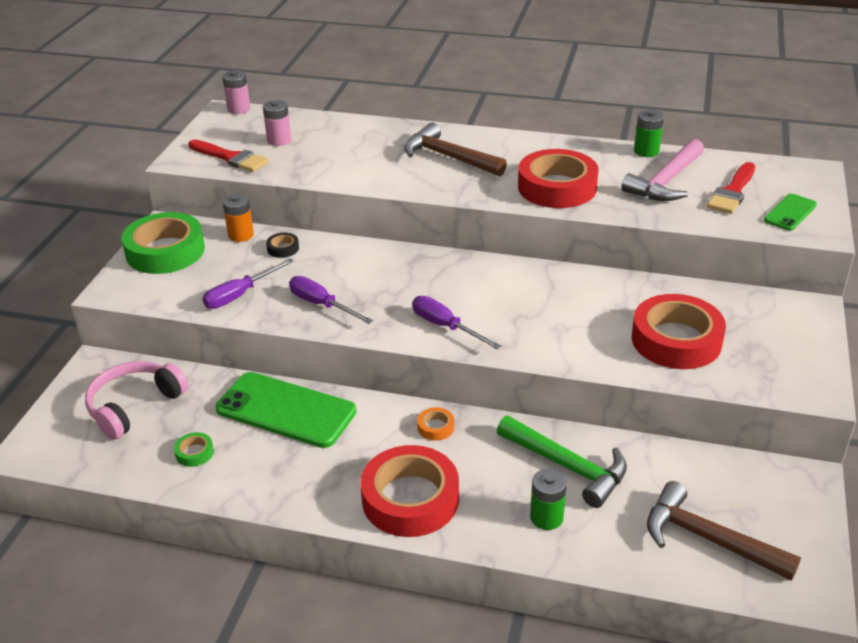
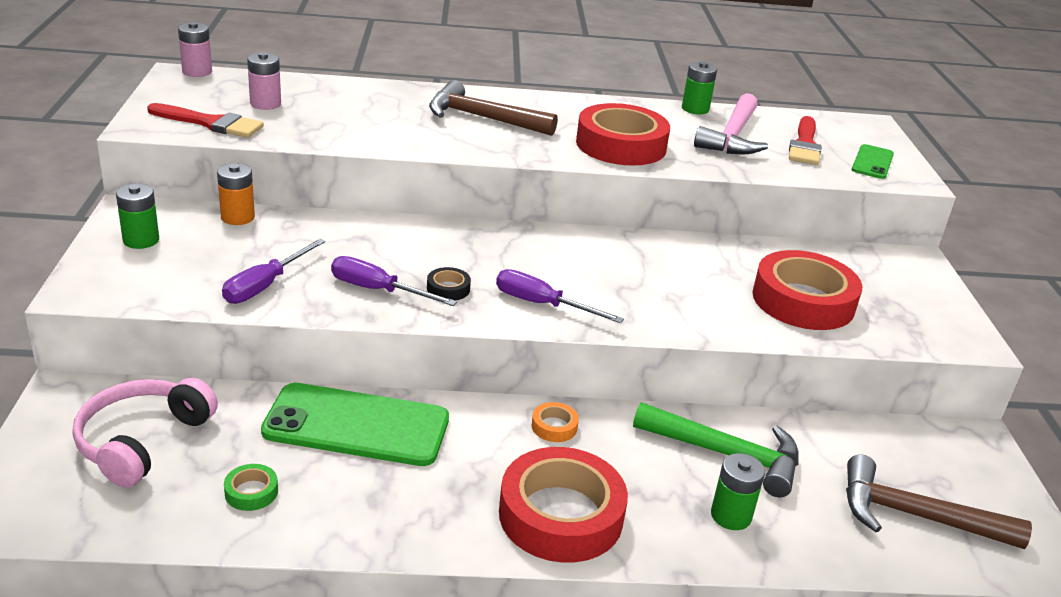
camera: 20 degrees left, 5 degrees down
(165, 251) = (141, 240): green tape -> green battery
(283, 248) = (300, 230): black tape -> black tape (448, 289)

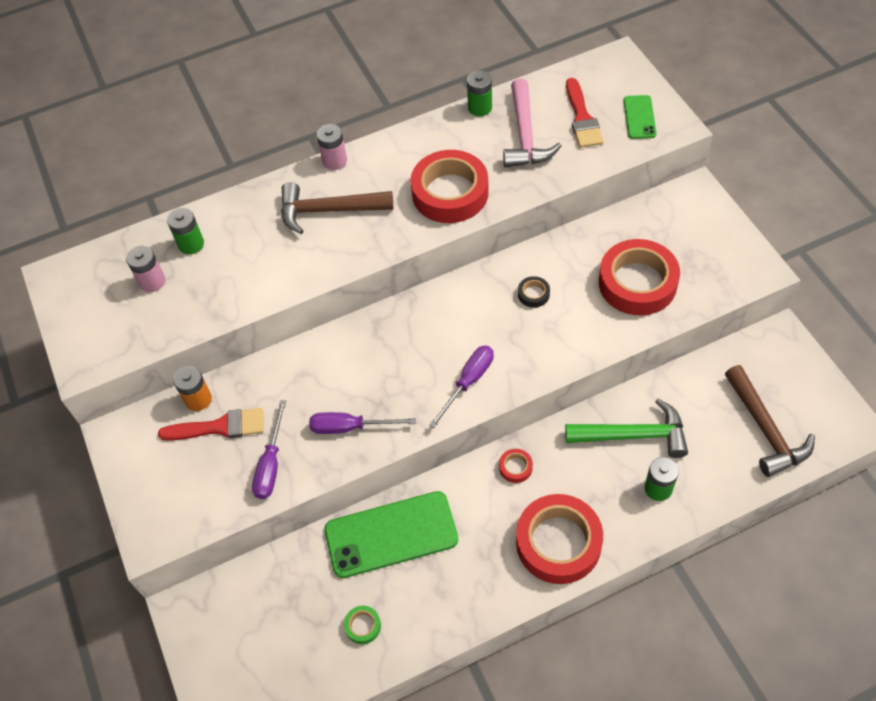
camera: 15 degrees left, 25 degrees up
(141, 240) = (149, 463): green battery -> green battery (191, 244)
(142, 441) = (265, 622): pink headphones -> none
(197, 72) = (65, 264): pink battery -> pink battery (335, 161)
(210, 123) = (130, 332): red brush -> red brush (219, 427)
(448, 289) = (396, 399): black tape -> black tape (533, 294)
(542, 304) = (468, 382): purple screwdriver -> purple screwdriver turned 120 degrees clockwise
(554, 426) = (515, 467): orange tape -> red tape
(915, 516) = (765, 429): brown hammer -> brown hammer turned 105 degrees counterclockwise

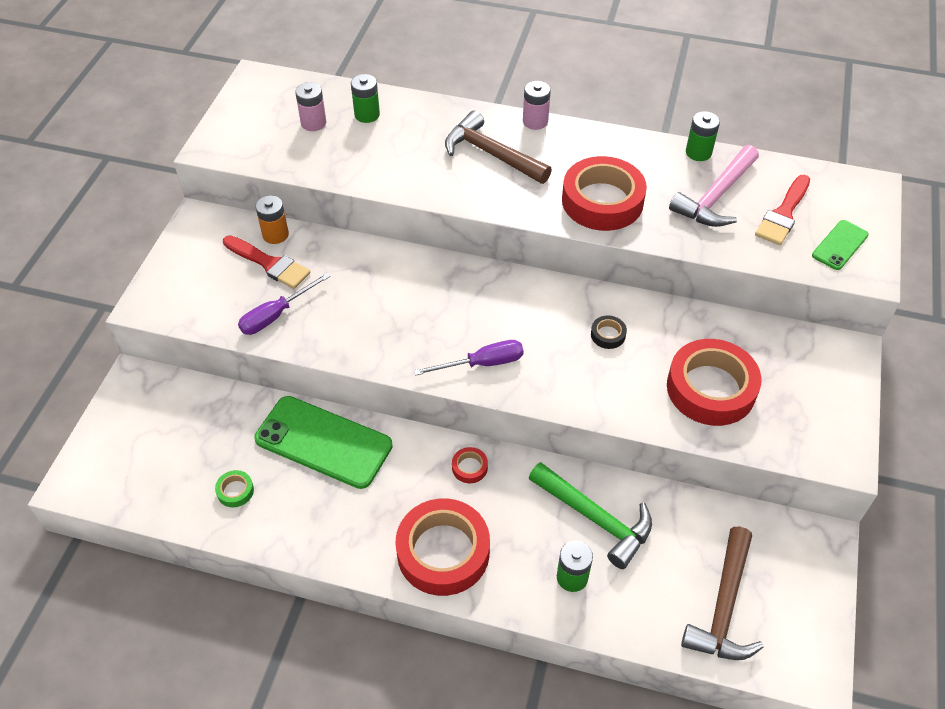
camera: 35 degrees right, 5 degrees down
(350, 427) = (358, 331): purple screwdriver -> none

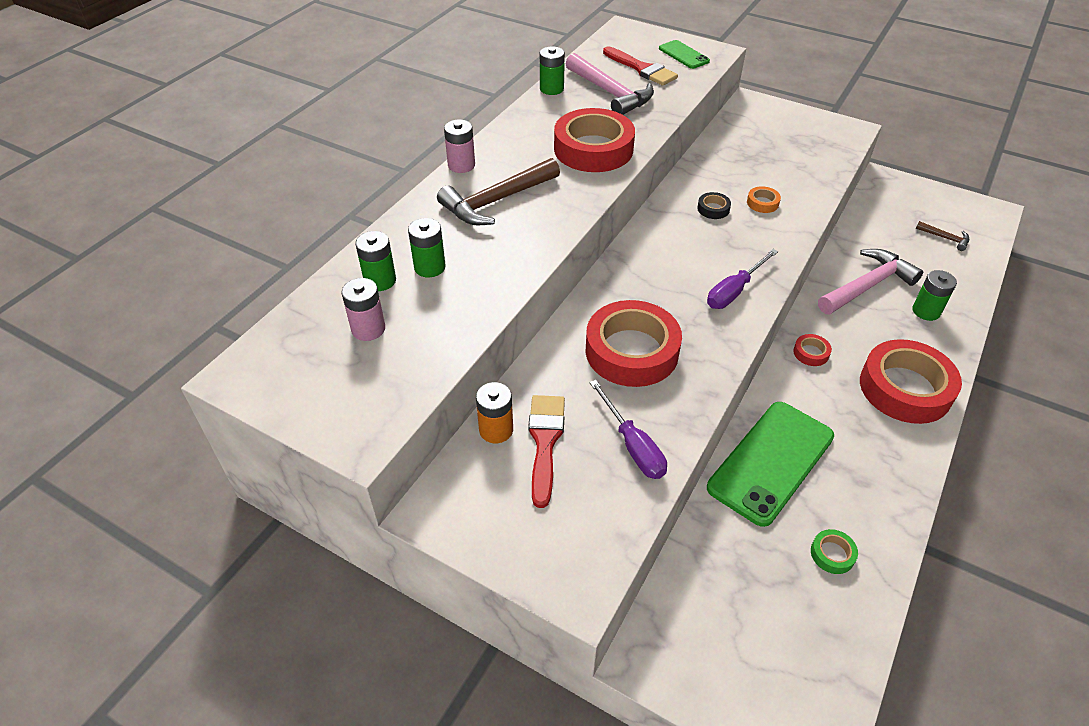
camera: 75 degrees left, 5 degrees down
(269, 264) = (545, 442): red brush -> red brush turned 45 degrees counterclockwise
(391, 136) = (429, 267): none -> green battery
(482, 364) = (734, 291): purple screwdriver -> purple screwdriver turned 135 degrees counterclockwise
(595, 518) = (867, 286): green hammer -> pink hammer
(638, 376) = (762, 203): none -> orange tape
(711, 388) = (780, 170): red tape -> red tape (631, 351)
(723, 606) = (945, 238): brown hammer -> brown hammer, size x0.47

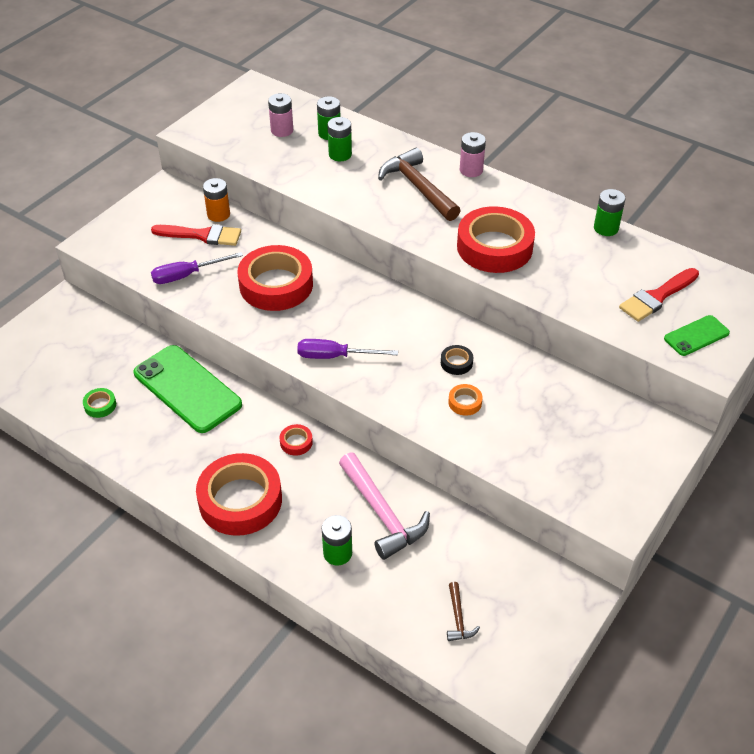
camera: 95 degrees right, 0 degrees up
(610, 93) = (601, 268): pink hammer -> none
(734, 291) = (335, 356): purple screwdriver -> purple screwdriver turned 45 degrees counterclockwise
(945, 238) = (458, 618): brown hammer -> brown hammer turned 45 degrees counterclockwise

